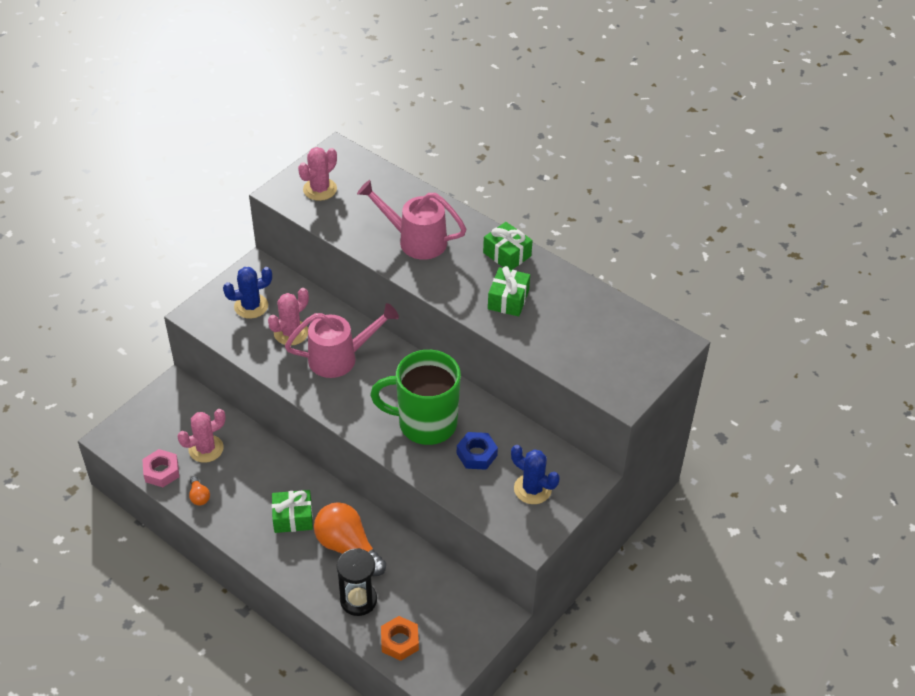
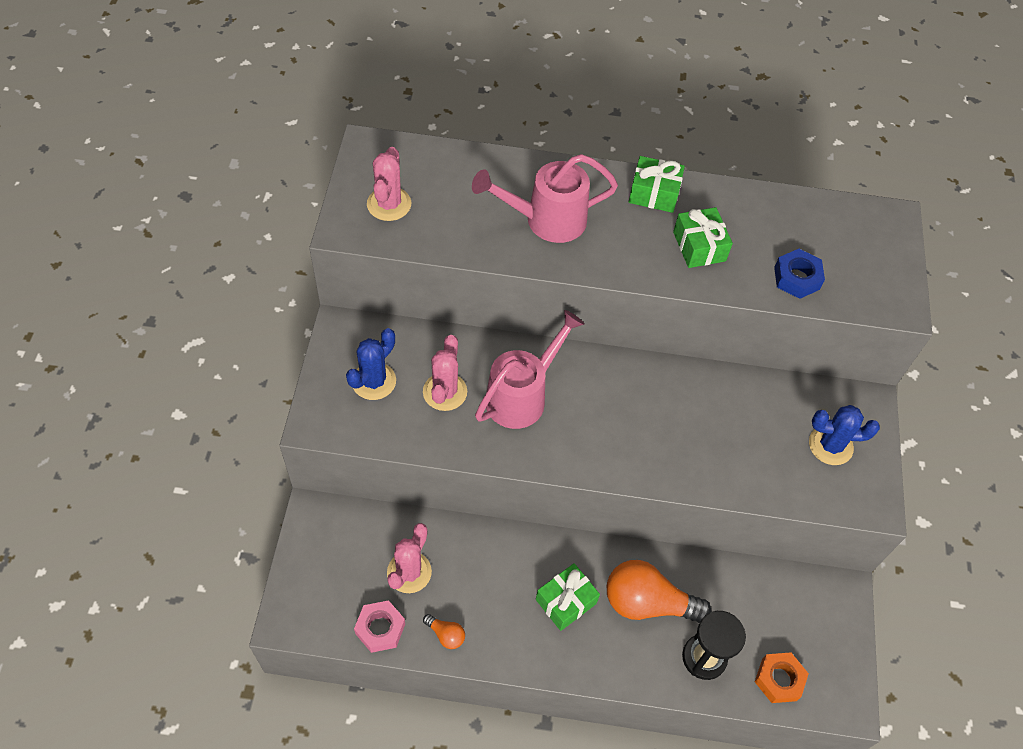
camera: 35 degrees left, 10 degrees up
(425, 423) = (670, 427): green mug -> none
(476, 454) = (748, 436): blue nut -> blue nut (796, 278)

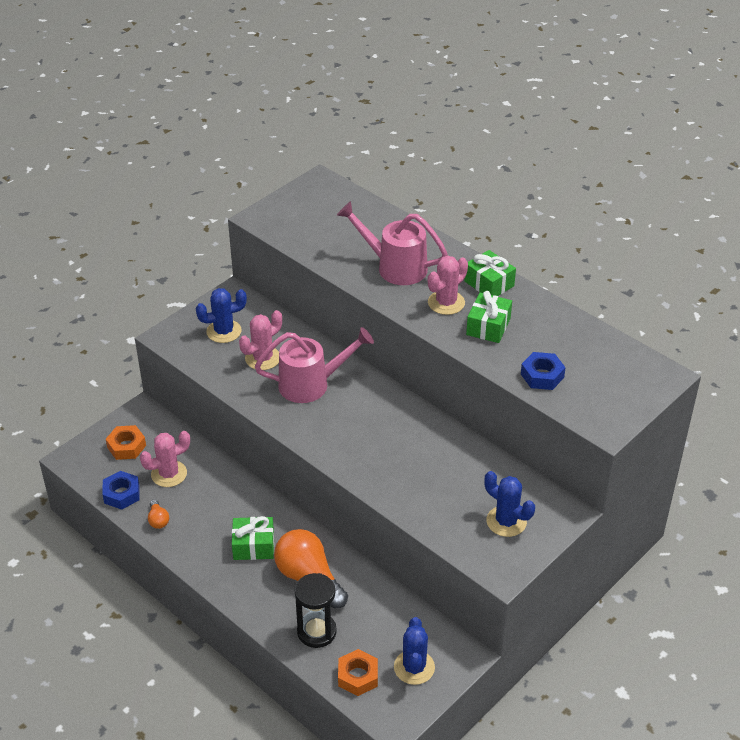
camera: 40 degrees right, 15 degrees down
(334, 567) = (126, 446): none -> orange nut
(380, 629) = (121, 494): pink nut -> blue nut
(389, 204) = (300, 216): pink cactus -> pink cactus (446, 303)
(816, 635) = (414, 667): none -> blue cactus

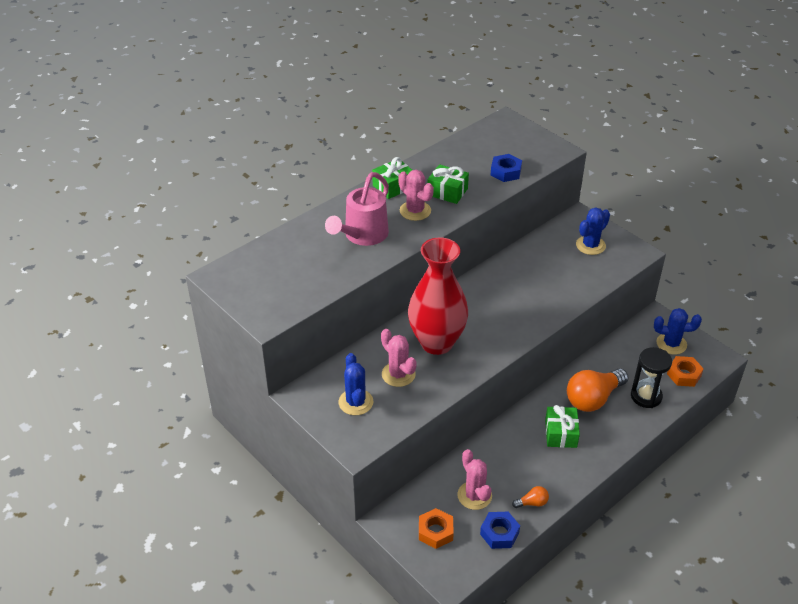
camera: 85 degrees left, 0 degrees up
(311, 384) = (436, 342): pink watering can -> red vase

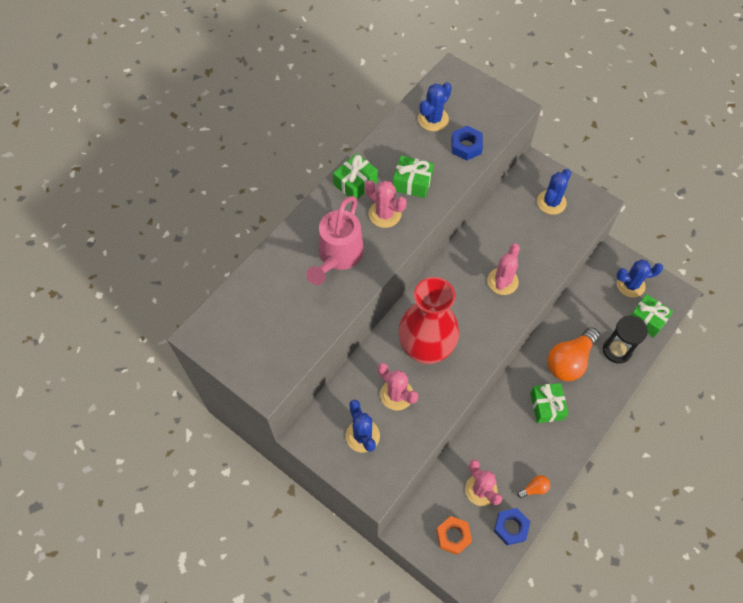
camera: 10 degrees left, 20 degrees up
(479, 150) = (433, 119): none -> blue cactus
(527, 300) = (502, 281): none -> pink cactus
(684, 375) = (647, 319): orange nut -> green gift

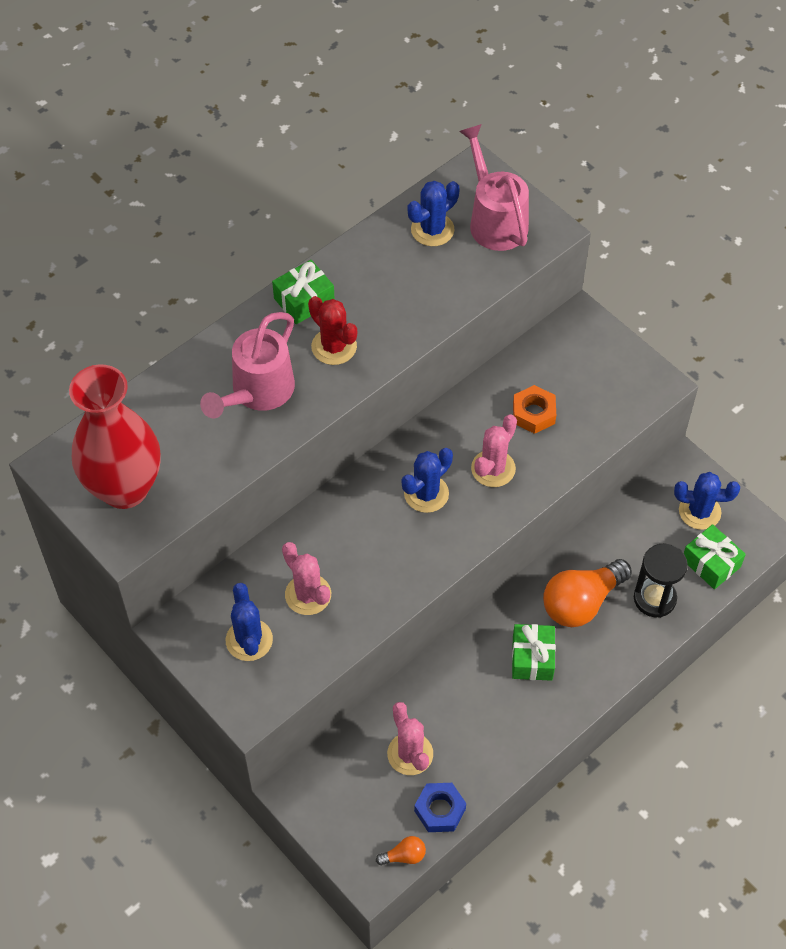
camera: 10 degrees right, 5 degrees down
(385, 214) = (334, 347): pink cactus -> red cactus
(412, 183) = (382, 311): green gift -> none
(426, 349) = (362, 542): red vase -> red vase (124, 488)
(453, 536) = (356, 808): orange nut -> orange nut (533, 413)
(466, 146) = (469, 273): blue nut -> none
(474, 106) = (495, 220): none -> pink watering can
(534, 488) = (486, 765): orange light bulb -> orange light bulb (404, 856)
(551, 202) = (591, 371): blue cactus -> blue cactus (426, 494)

